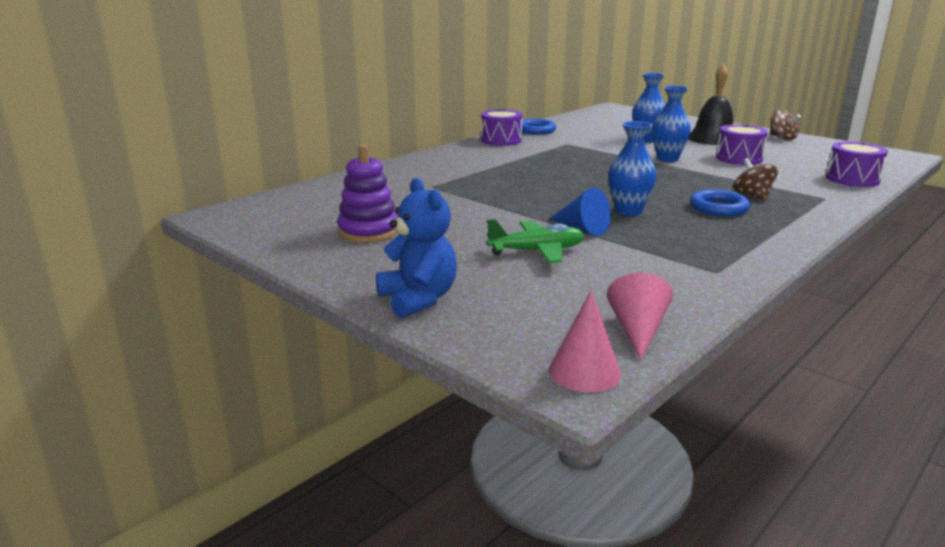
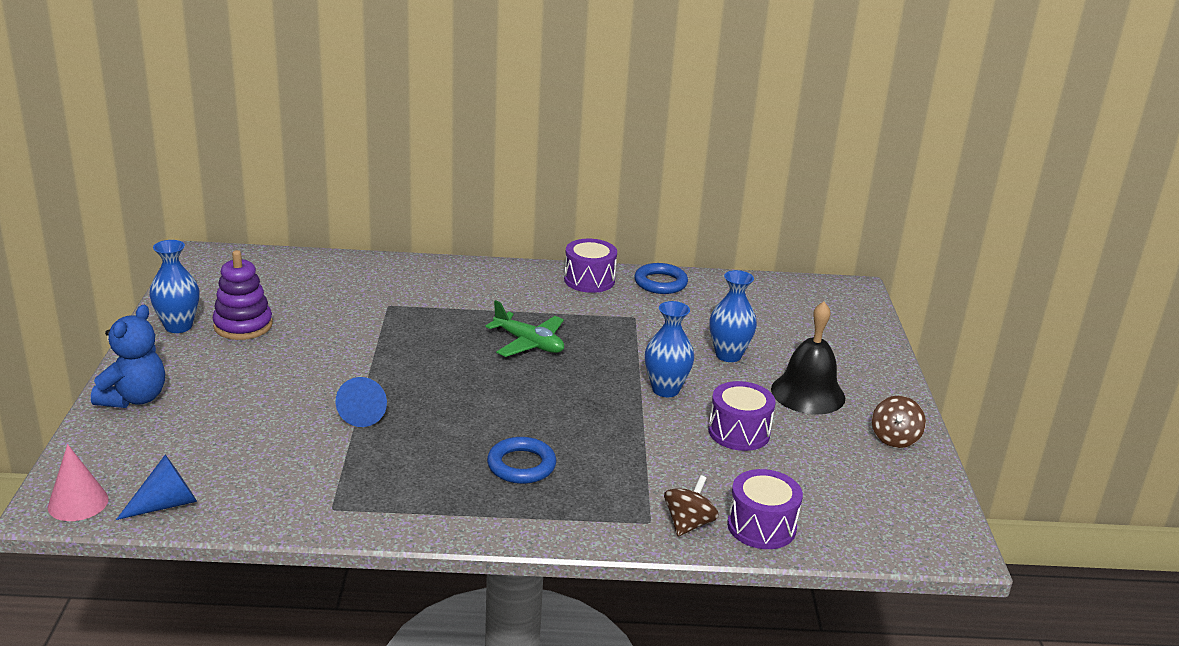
camera: 45 degrees right, 5 degrees up
(537, 251) = (283, 410): green plane -> green plane (529, 343)
(628, 211) = (444, 420): blue vase -> blue vase (178, 326)
(637, 330) = (166, 504): pink cone -> blue cone
(752, 196) = (593, 475): brown spinning top -> brown spinning top (688, 524)

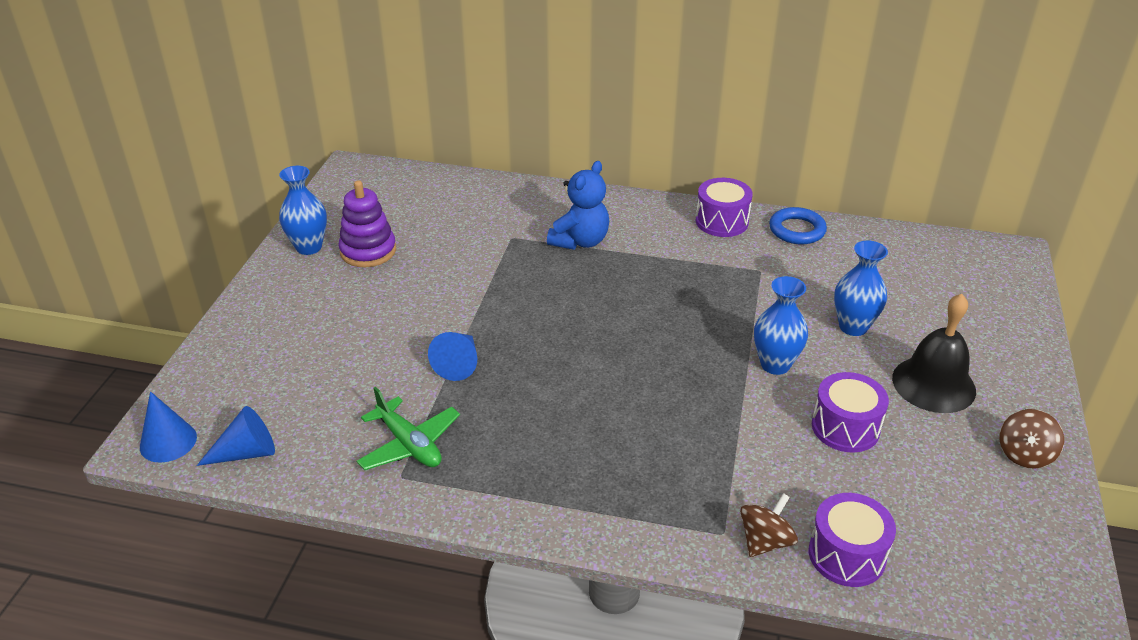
camera: 15 degrees right, 10 degrees up
(78, 503) = (168, 442): pink cone -> blue cone
(134, 398) = (248, 326): blue teddy bear -> blue teddy bear (580, 241)
(521, 465) = (602, 445): blue ring -> none
(529, 343) = (642, 294): green plane -> green plane (409, 444)

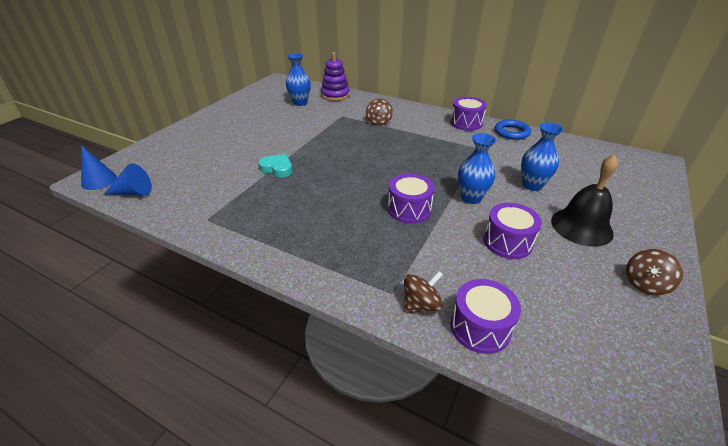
camera: 15 degrees right, 0 degrees up
(309, 247) = (234, 107): blue vase -> blue vase (300, 103)
(368, 251) = (263, 112): purple stacking toy -> purple stacking toy (335, 95)
(409, 444) = (223, 203): green plane -> none
(459, 364) = (277, 168): blue cone -> turquoise heart
(580, 241) = (379, 122): blue teddy bear -> brown spinning top
(695, 401) = (409, 209): none -> purple drum

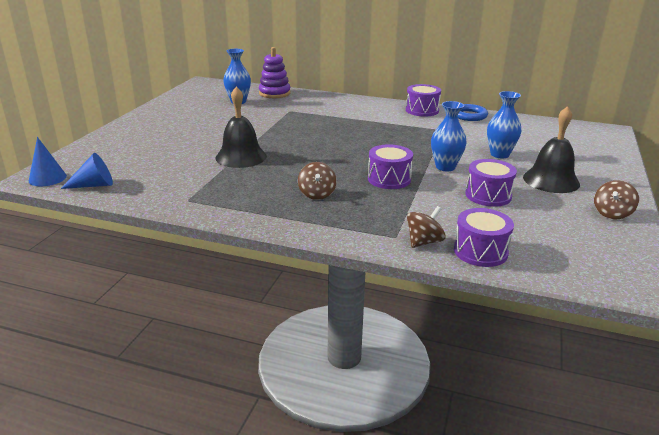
camera: 10 degrees left, 10 degrees down
(277, 168) = (241, 157): turquoise heart -> black bell
(379, 122) = (331, 114): brown spinning top -> brown spinning top (317, 194)

